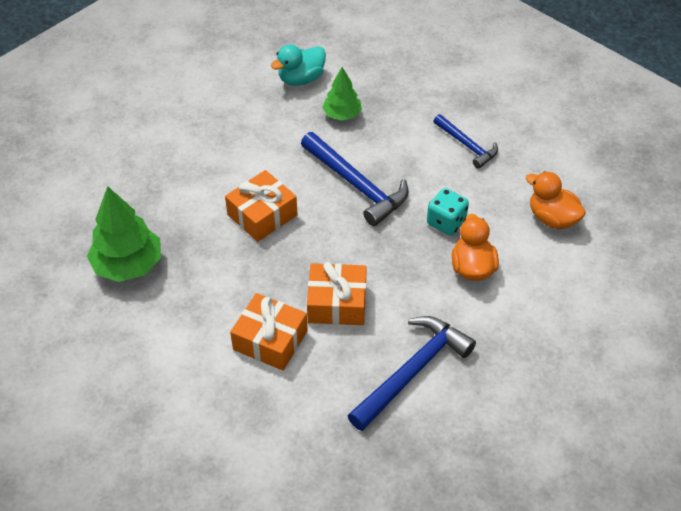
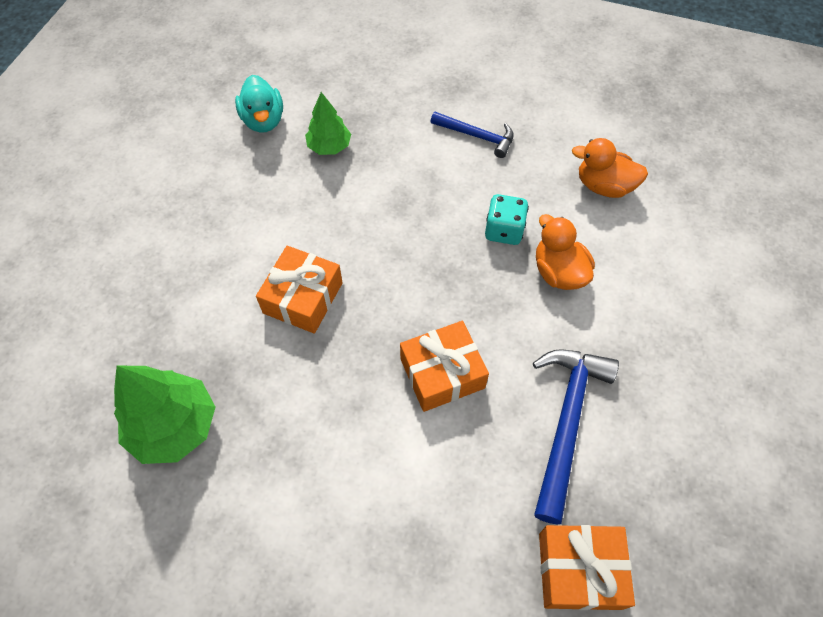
camera: 25 degrees left, 10 degrees up
(270, 340) = (393, 452): orange gift -> orange gift (579, 570)
(301, 79) = (263, 120): turquoise duck -> turquoise duck turned 45 degrees counterclockwise
(357, 185) = (389, 223): blue hammer -> none

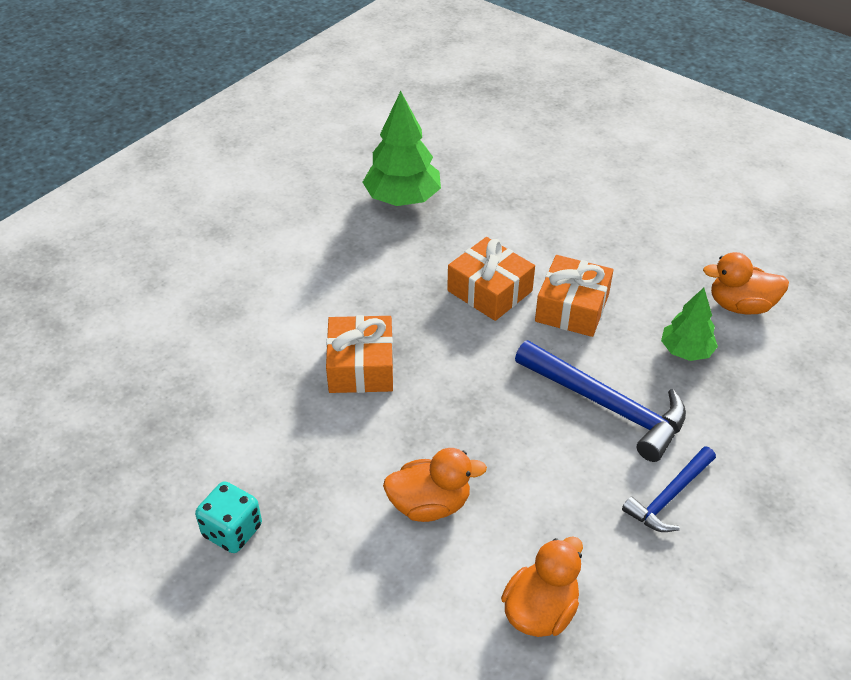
camera: 110 degrees right, 15 degrees down
(263, 120) = (740, 305): turquoise duck -> orange duck
(504, 231) = (508, 473): turquoise dice -> turquoise dice (232, 531)
(567, 421) = (261, 443): blue hammer -> blue hammer (608, 406)
(579, 570) = (134, 402): orange gift -> orange gift (572, 308)

